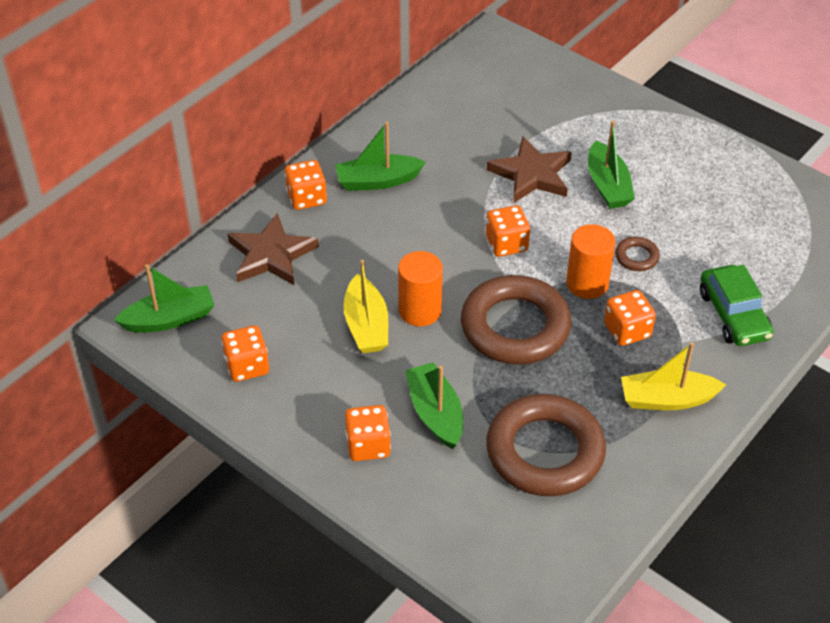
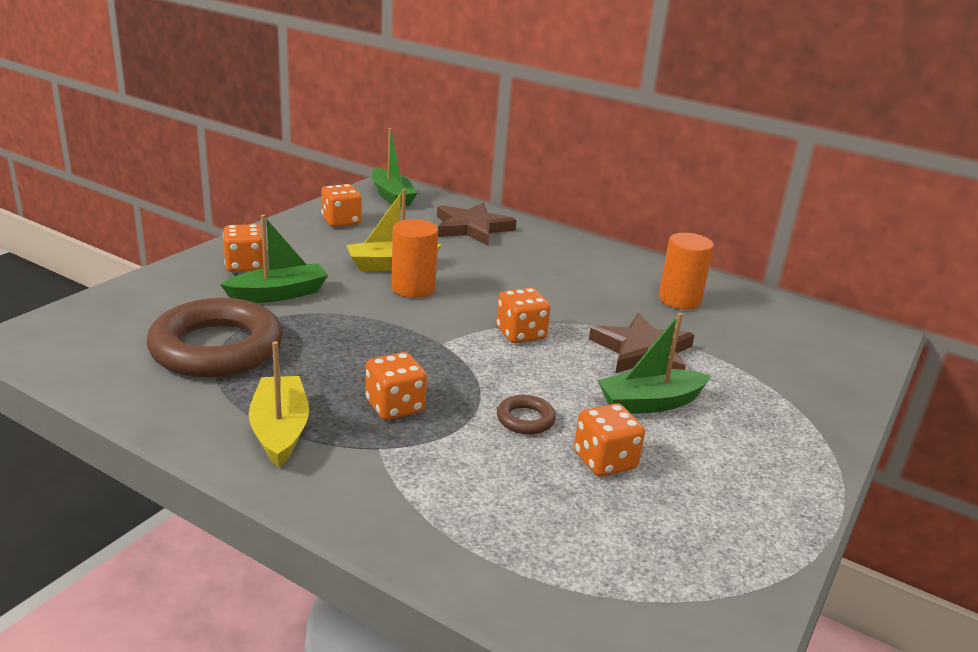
camera: 80 degrees right, 20 degrees down
(306, 198) = (550, 240): orange dice -> orange dice (605, 461)
(377, 181) = (588, 270): green boat -> none
(515, 327) = (395, 336): brown ring -> none
(587, 283) = (470, 382): orange cylinder -> orange cylinder (679, 300)
(733, 315) = (432, 497): green car -> none

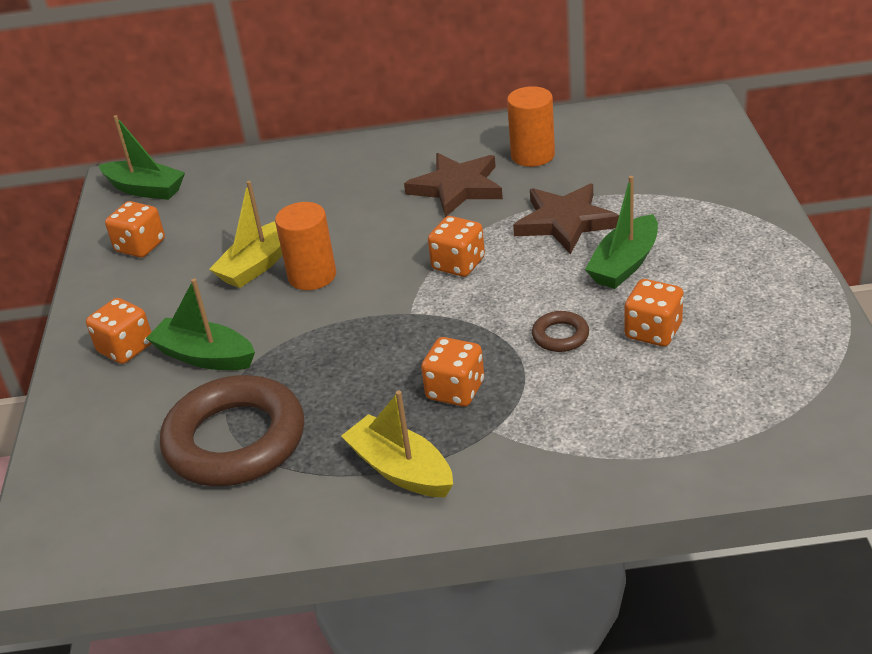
camera: 30 degrees left, 10 degrees up
(278, 294) = (205, 356): green boat -> green boat turned 90 degrees counterclockwise
(472, 228) = (272, 182): brown star -> brown star (457, 188)

